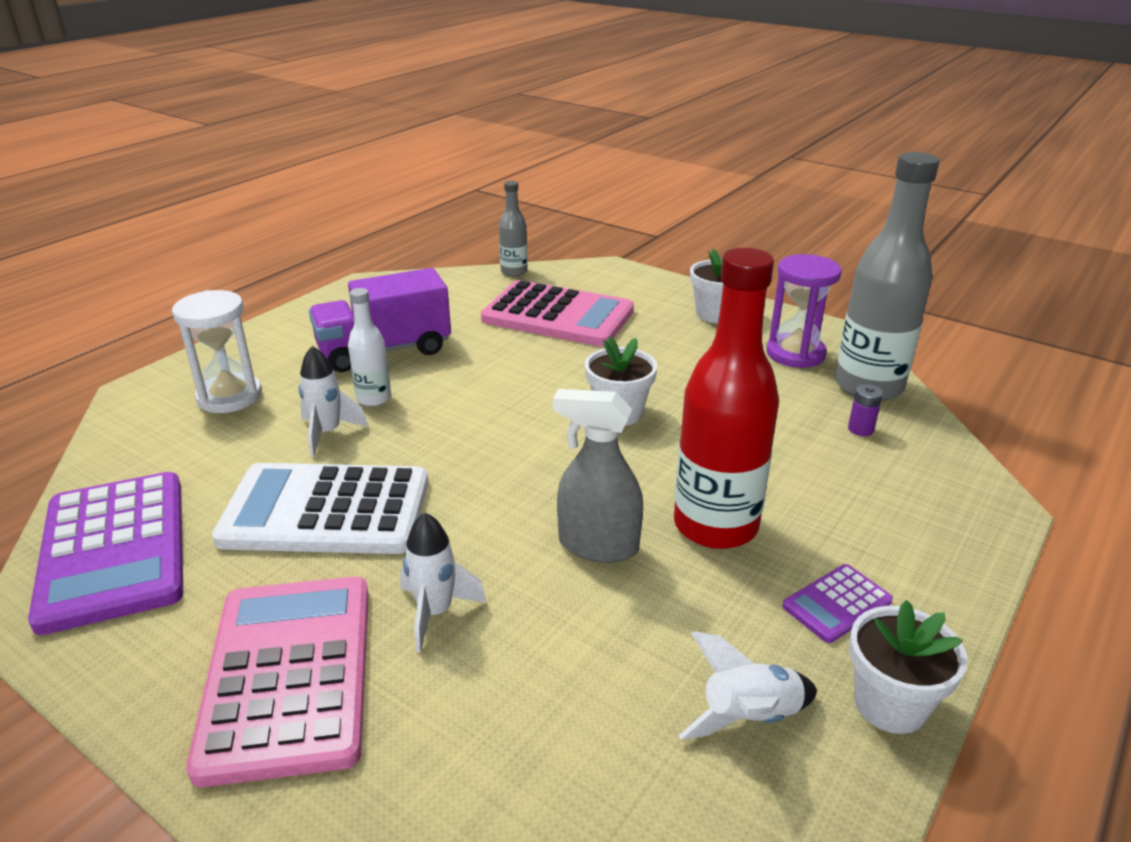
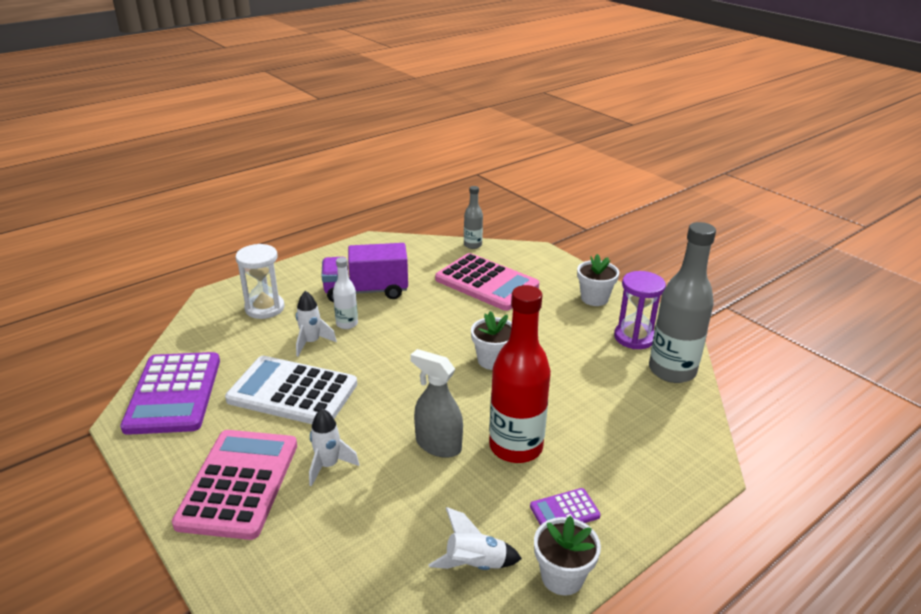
camera: 15 degrees right, 0 degrees up
(860, 429) = (648, 400): purple battery -> none

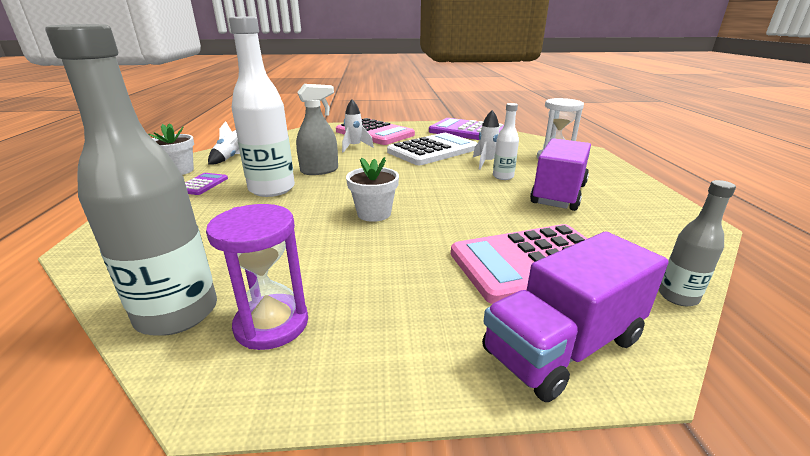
camera: 125 degrees right, 5 degrees down
(516, 447) = (272, 189): red bottle -> white bottle
(544, 265) = (563, 346): none -> purple truck
(594, 298) = (404, 345): white flower pot -> none

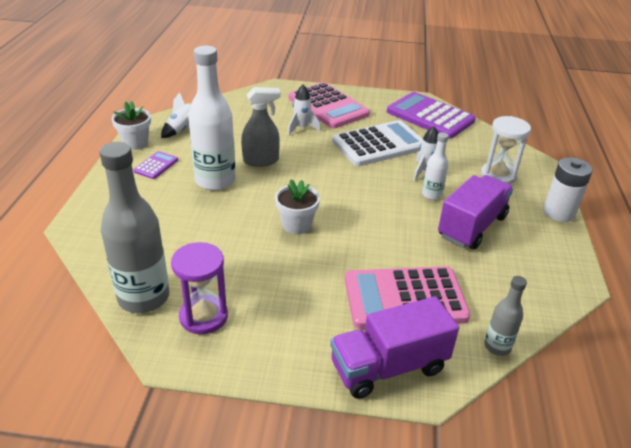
camera: 10 degrees right, 10 degrees up
(629, 176) = (558, 212): none -> white battery

